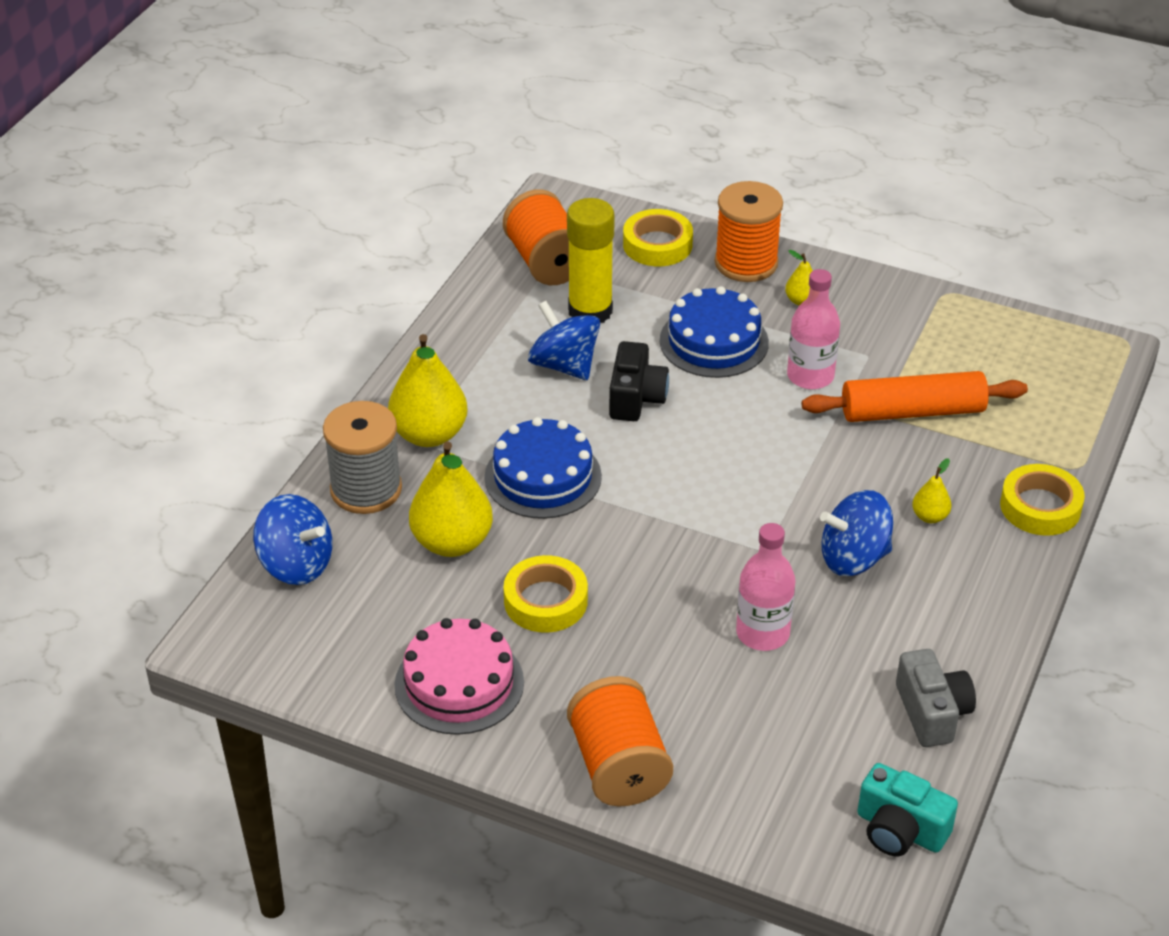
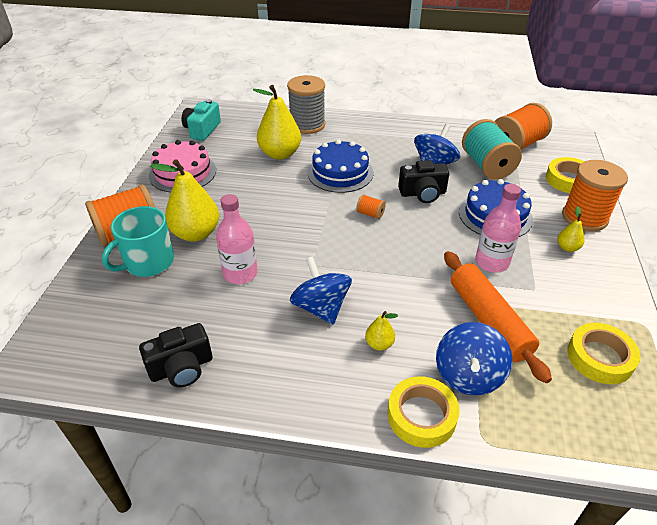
camera: 75 degrees right, 0 degrees up
(296, 564) = (251, 117): blue spinning top -> blue spinning top (468, 375)
(429, 434) = (354, 134): yellow pear -> yellow pear (196, 233)
(545, 601) = (246, 189): yellow tape -> yellow tape (600, 357)
(590, 311) = (487, 166): yellow glue stick -> turquoise spool
(667, 466) = (370, 214): none -> orange spool
(705, 742) = (148, 262): none -> turquoise mug
(900, 830) = (74, 362): turquoise camera -> turquoise camera (202, 130)
(932, 712) = (181, 368): grey camera -> black camera

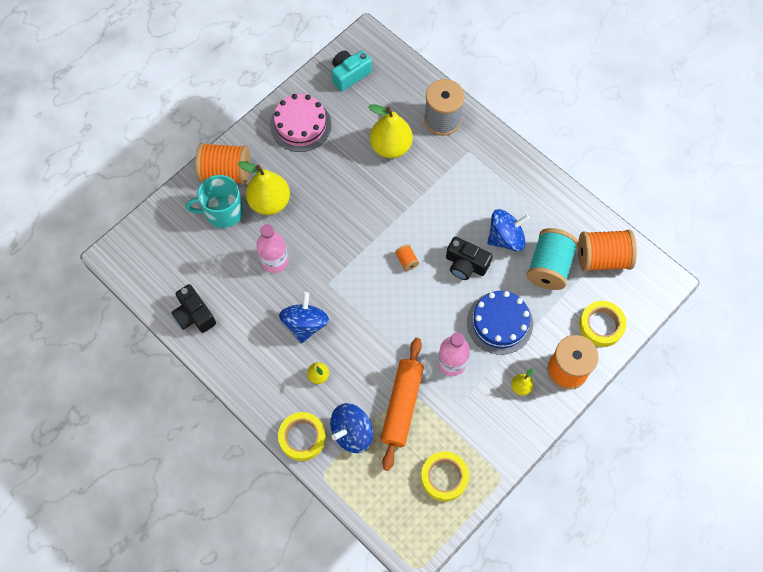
camera: 35 degrees right, 25 degrees up
(181, 368) = (194, 315): black camera -> black camera turned 45 degrees clockwise
(340, 172) = (421, 200): blue cake -> none

